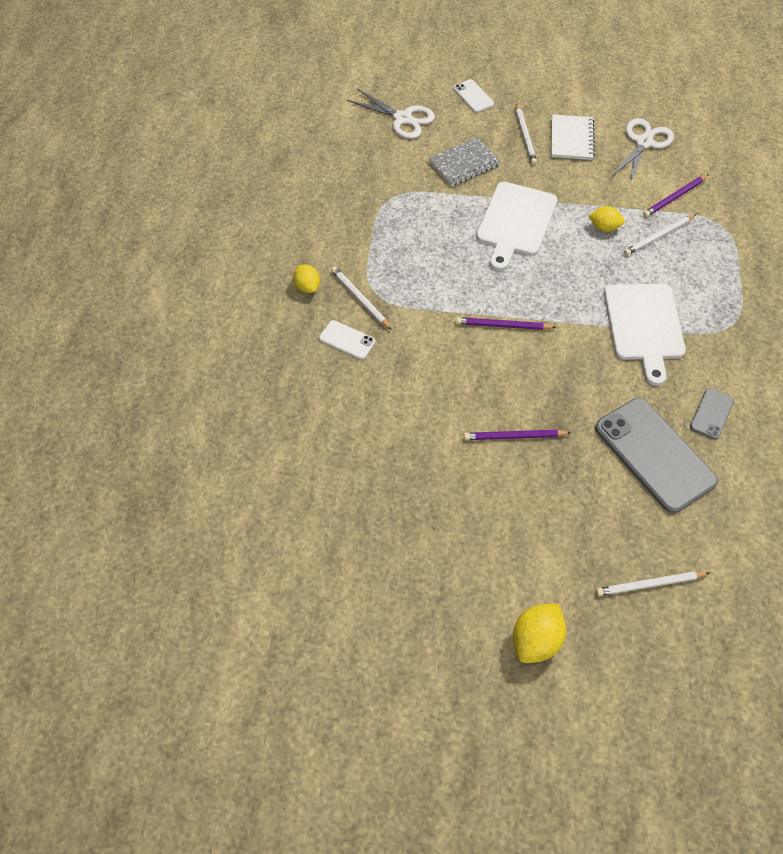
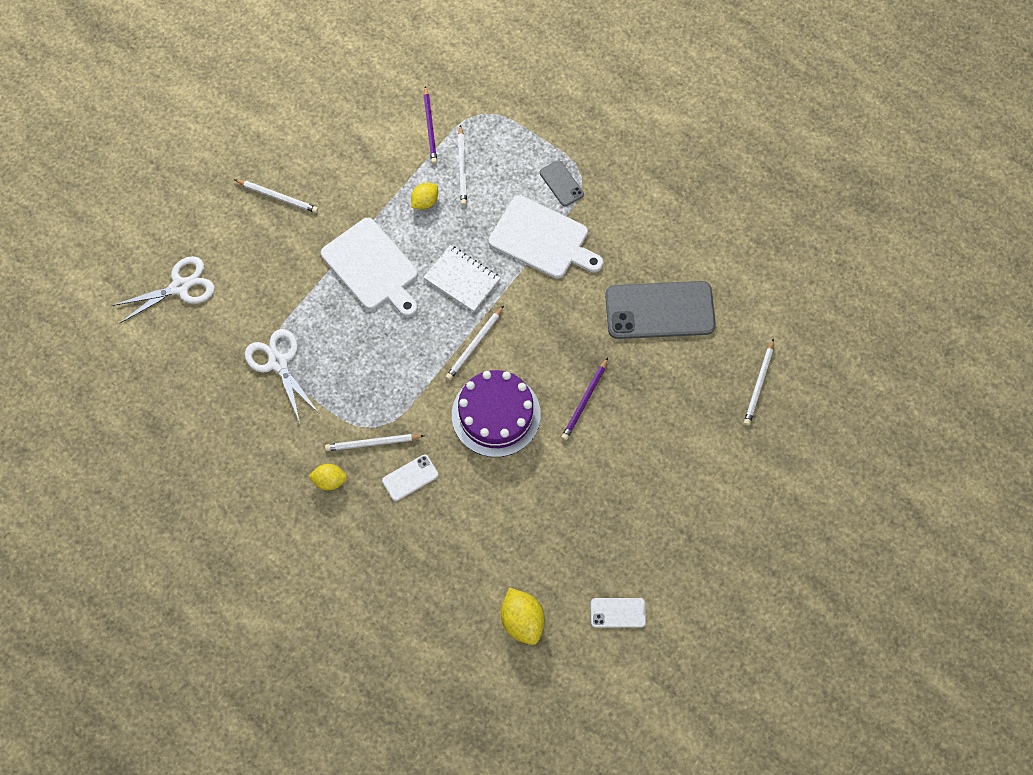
camera: 60 degrees left, 10 degrees up
(449, 373) = (496, 414): none -> purple cake
(464, 163) = (275, 267): grey notebook -> none
(473, 96) = (196, 209): white phone -> white phone (618, 612)
(502, 326) = (474, 345): purple pencil -> white pencil
(536, 640) = (758, 489): yellow lemon -> yellow lemon (522, 620)
(571, 139) = (308, 162): white notebook -> white notebook (462, 279)
(644, 142) = (354, 108): white scissors -> white scissors (278, 363)
(711, 414) = (649, 247): grey phone -> grey phone (561, 183)

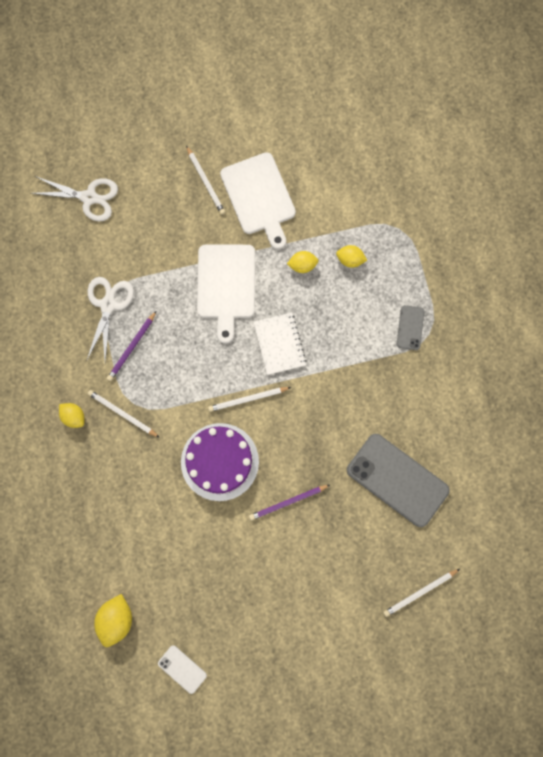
camera: 40 degrees right, 10 degrees up
(410, 478) = (126, 459): white phone -> none
(430, 127) = (353, 211): purple pencil -> purple pencil (132, 347)
(462, 167) = (350, 260): white pencil -> yellow lemon
(542, 239) = (360, 359): white cutting board -> white cutting board (259, 197)

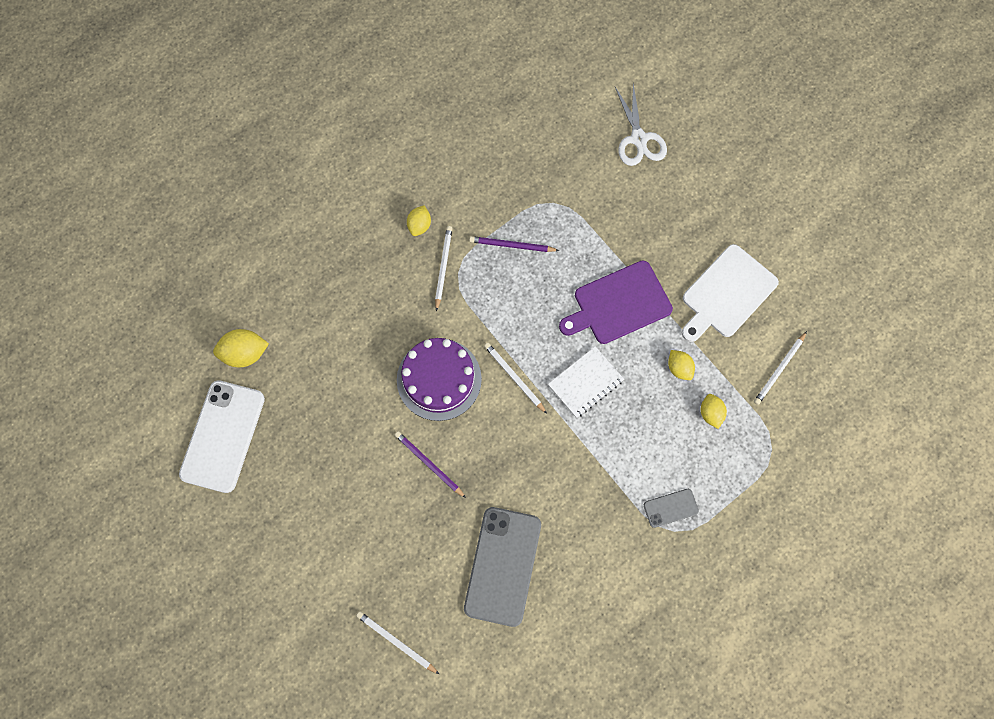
camera: 65 degrees right, 5 degrees down
(108, 305) = (542, 205): white scissors -> none
(182, 669) = (223, 436): white phone -> white phone, size x2.13
(206, 182) = (714, 236): white pencil -> white pencil (779, 369)
(226, 285) = (619, 304): white cutting board -> purple cutting board

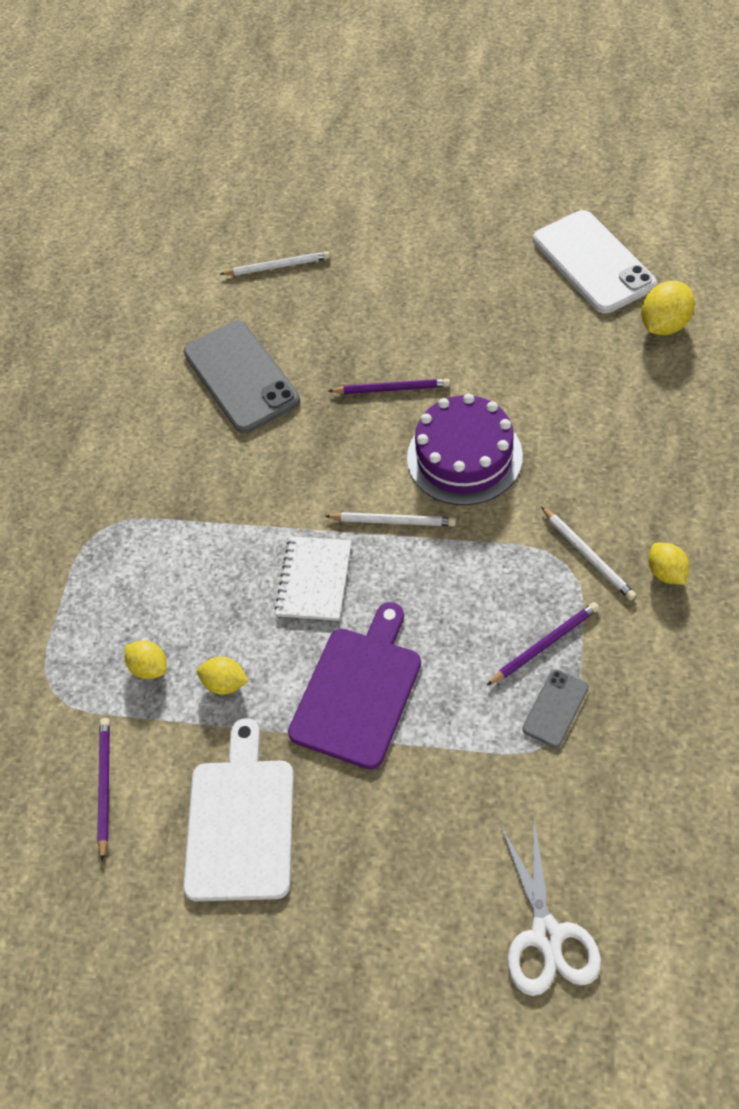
camera: 145 degrees right, 15 degrees down
(638, 139) = (546, 935): white scissors -> white scissors turned 135 degrees counterclockwise
(670, 508) = (120, 545): grey phone -> grey phone (555, 708)
(779, 369) = (104, 785): white pencil -> purple pencil

